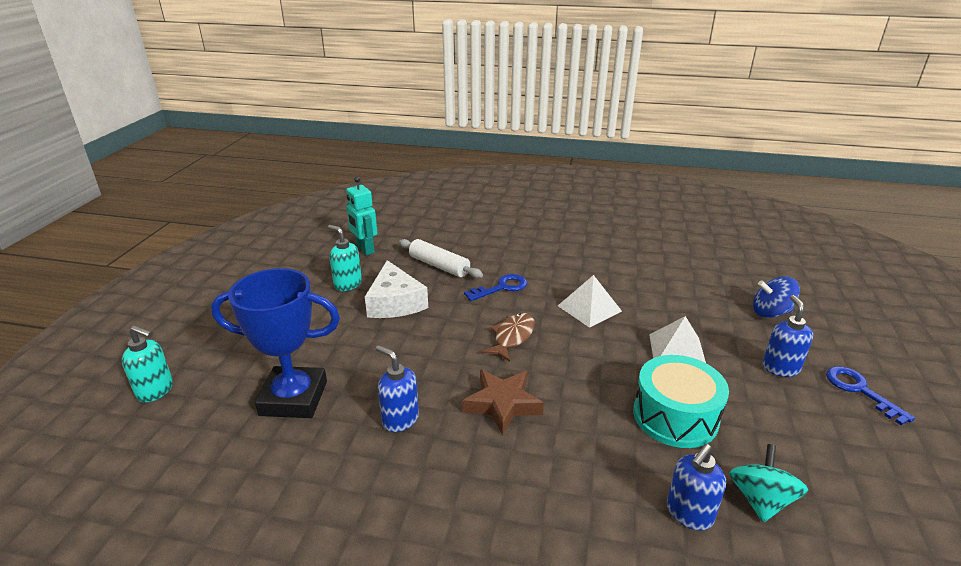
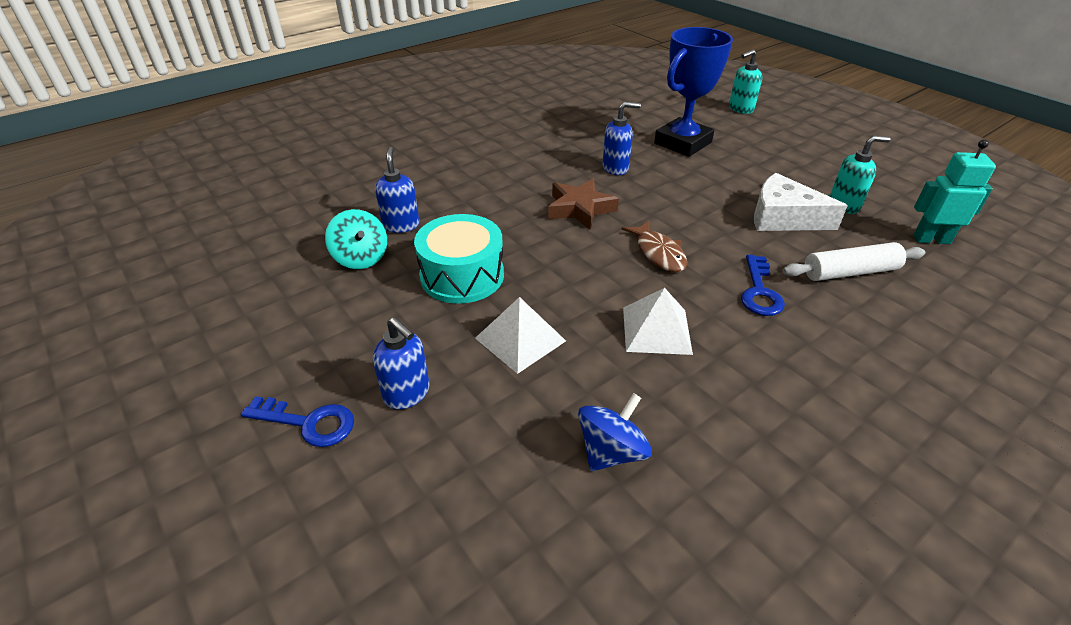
camera: 130 degrees right, 10 degrees up
(771, 312) = (473, 497): blue spinning top -> blue spinning top (611, 451)

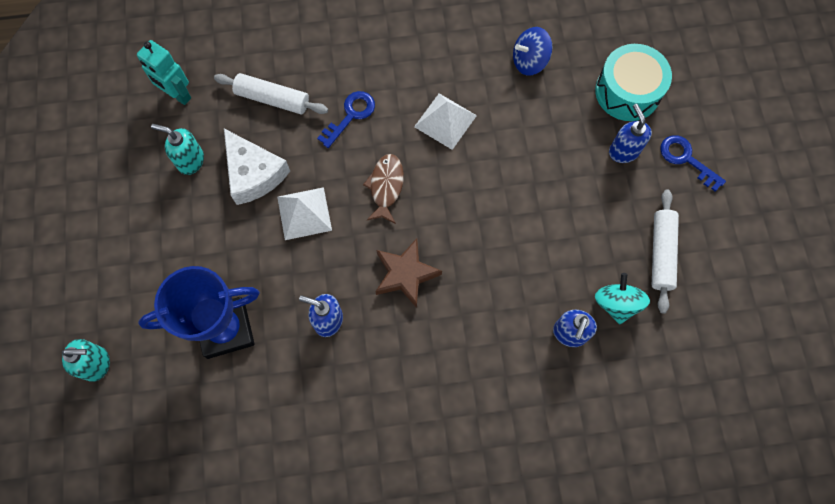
camera: 150 degrees left, 30 degrees up
(320, 312) = (661, 253): none -> white rolling pin
(462, 275) = (546, 240): turquoise drum -> turquoise drum (627, 92)
(520, 339) = (536, 158): white pyramid -> white pyramid (304, 213)

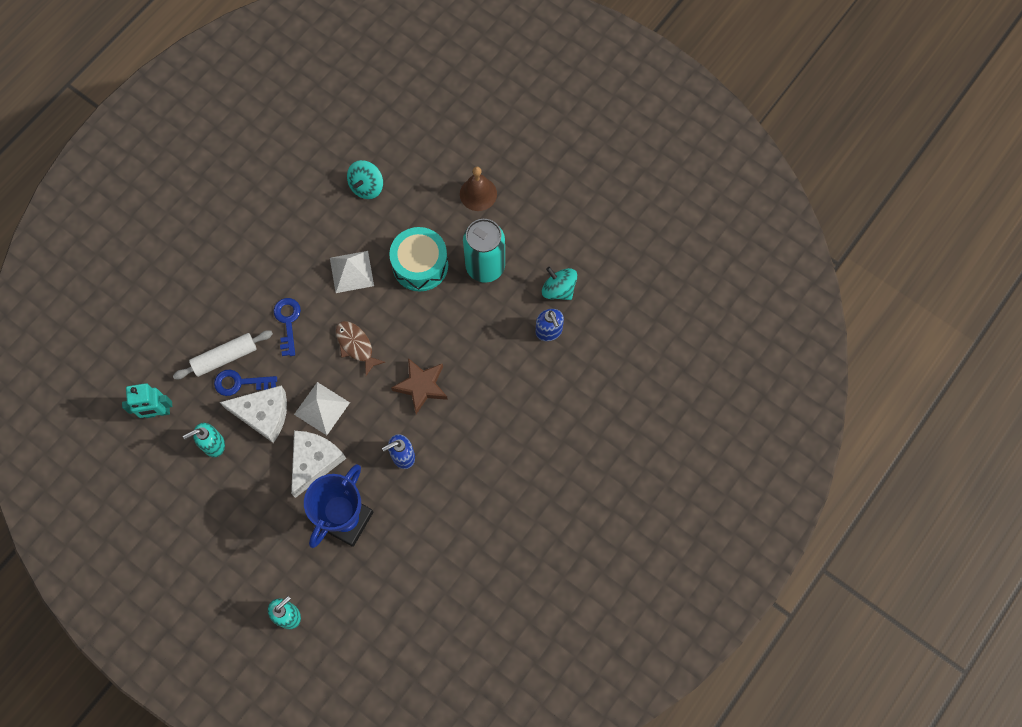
camera: 45 degrees left, 0 degrees up
(252, 252) = (314, 461): none -> white cheese
(529, 61) = (367, 186): blue spinning top -> turquoise spinning top
(567, 221) = (485, 266): none -> turquoise can
(623, 151) = (478, 194): blue soap dispenser -> brown bell
(627, 92) = (445, 153): turquoise drum -> turquoise drum (420, 265)
(661, 253) = (556, 236): white rolling pin -> none
(686, 159) = (519, 166): blue key -> blue key (240, 383)

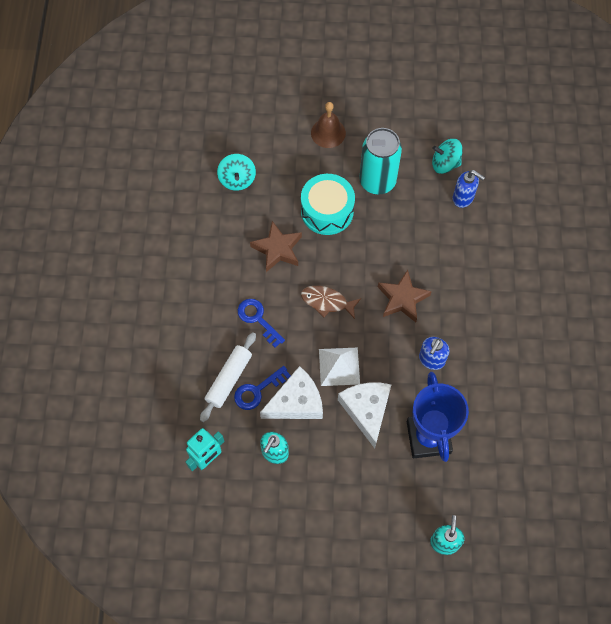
camera: 35 degrees left, 5 degrees down
(351, 271) = (277, 249): white pyramid -> brown star

